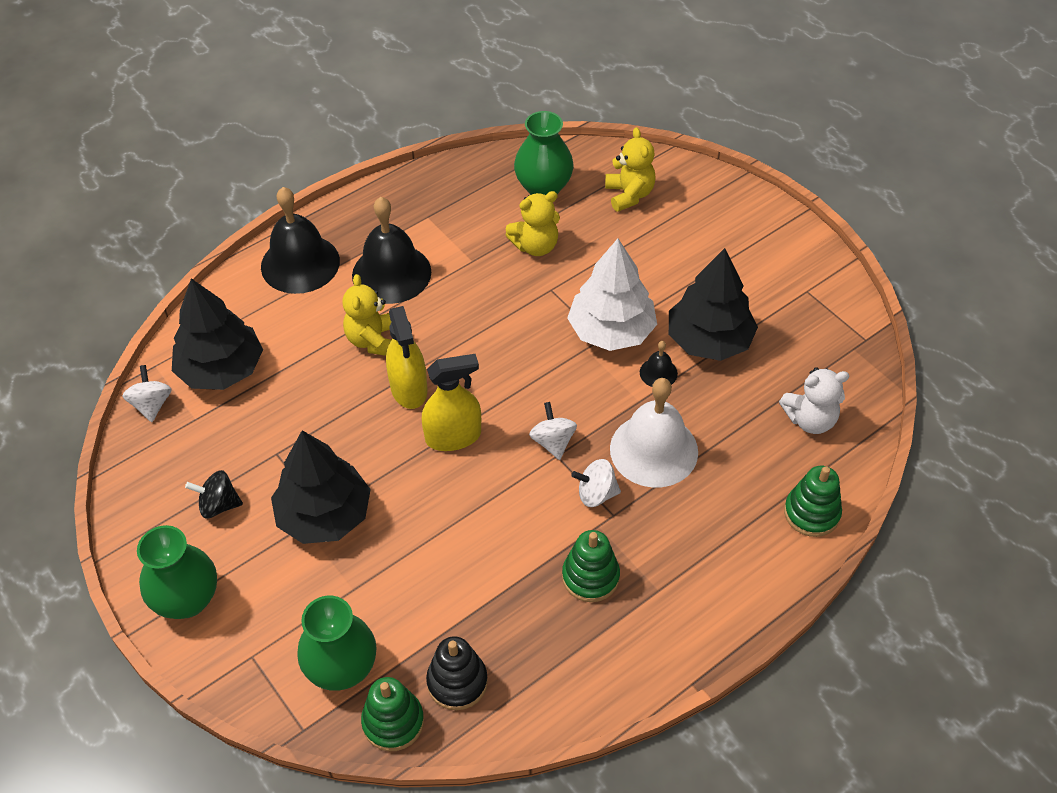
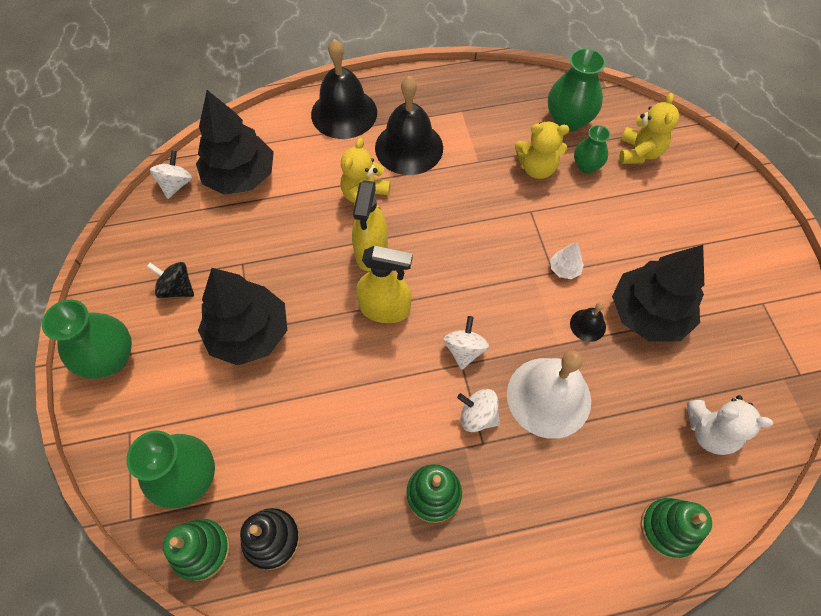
camera: 25 degrees right, 10 degrees up
(584, 226) = (586, 166): none -> green vase
(611, 331) = (564, 269): white tree -> white tree, size x0.41

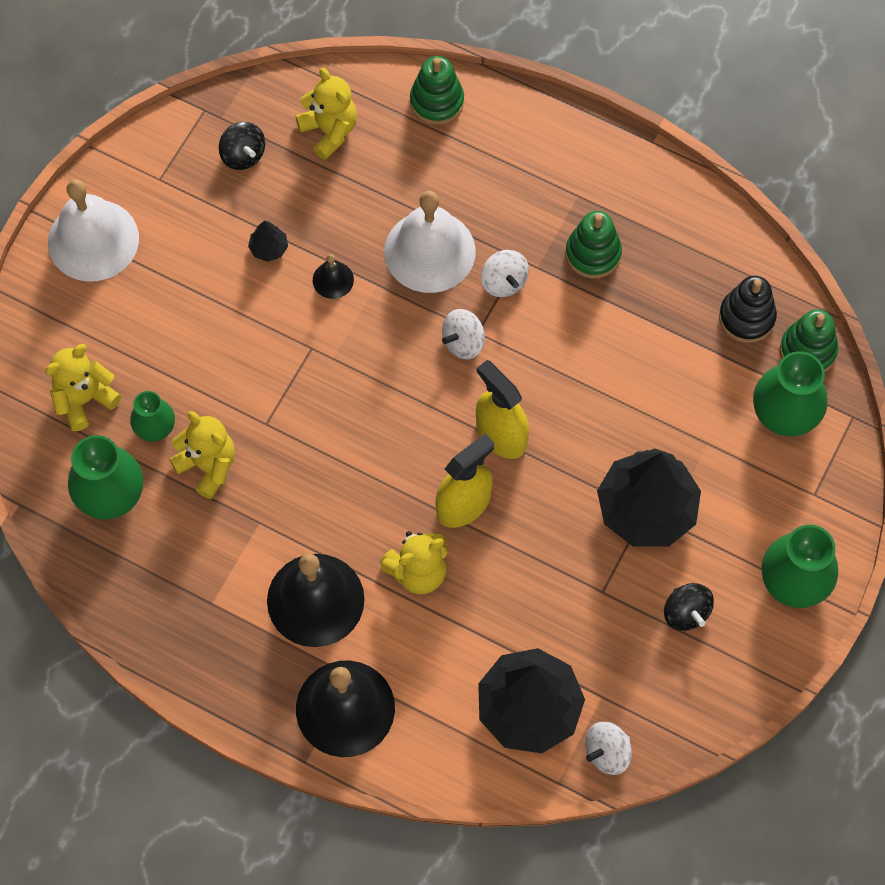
camera: 140 degrees left, 5 degrees up
(564, 269) = (297, 343): white tree -> none
(648, 313) = (269, 248): black tree -> black tree, size x0.41
(709, 432) = (329, 131): white teddy bear -> yellow teddy bear
(738, 363) = (243, 155): none -> black spinning top
(747, 236) = (93, 240): none -> white bell

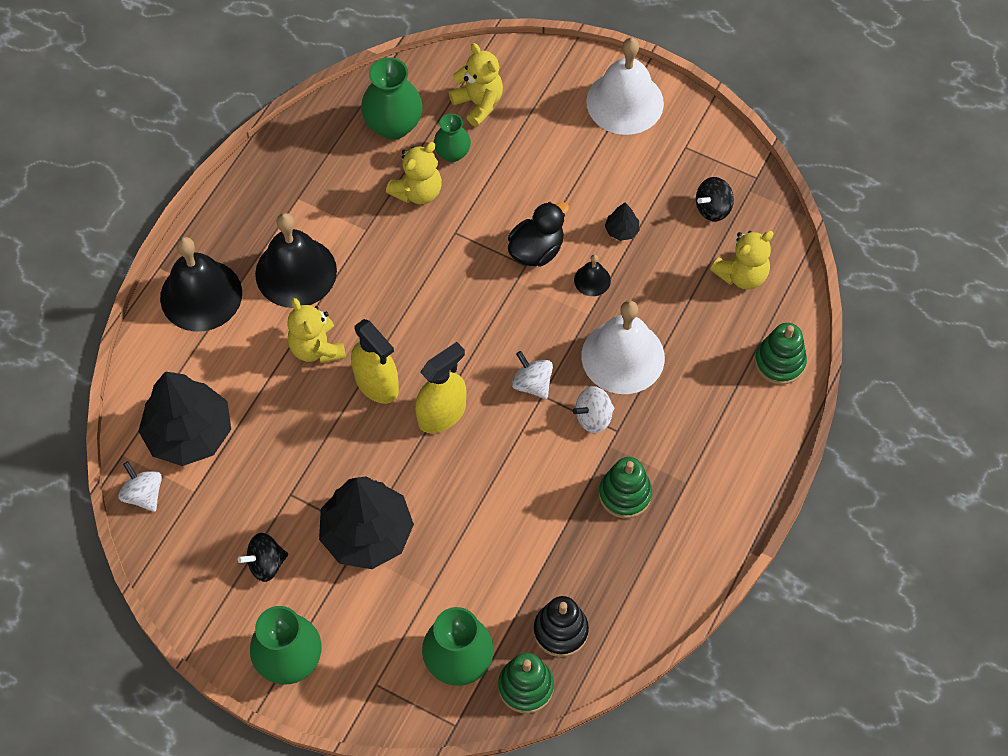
camera: 90 degrees right, 5 degrees down
(292, 336) = (536, 250): none -> black duck

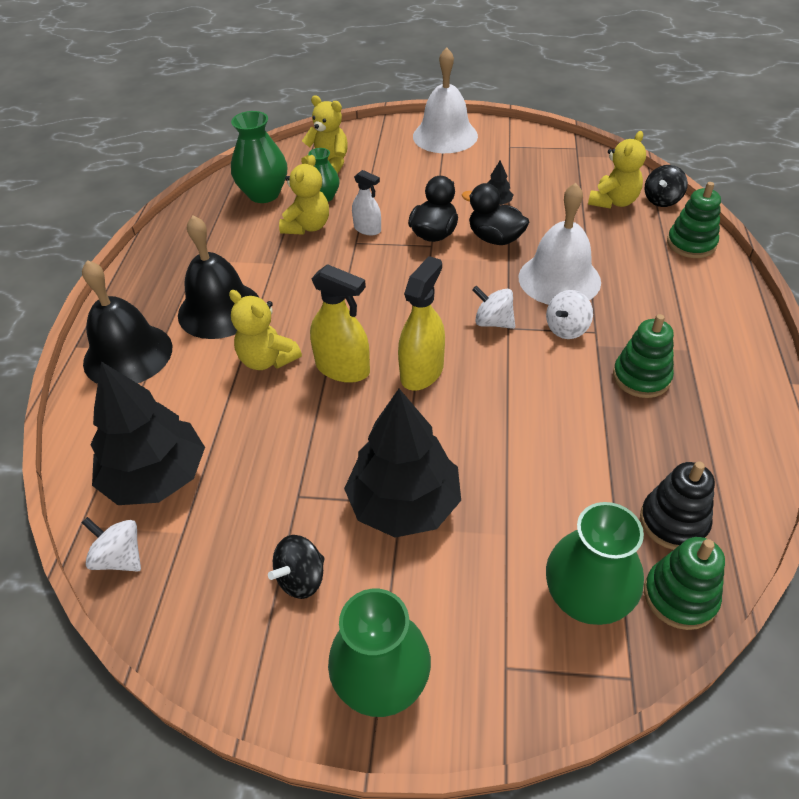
camera: 20 degrees left, 15 degrees down
(474, 218) = (367, 229): none -> white spray bottle
(592, 280) = (495, 238): black bell -> black duck
(713, 208) = (558, 172): black spinning top -> black spinning top (662, 200)

